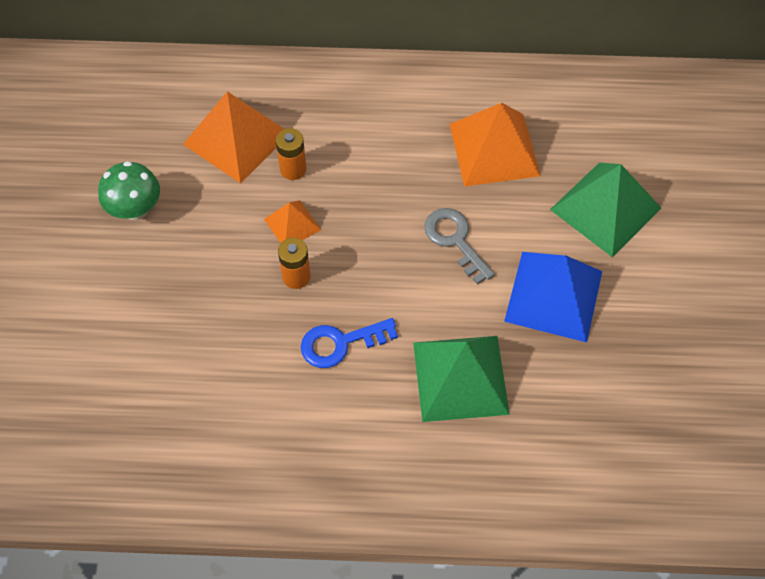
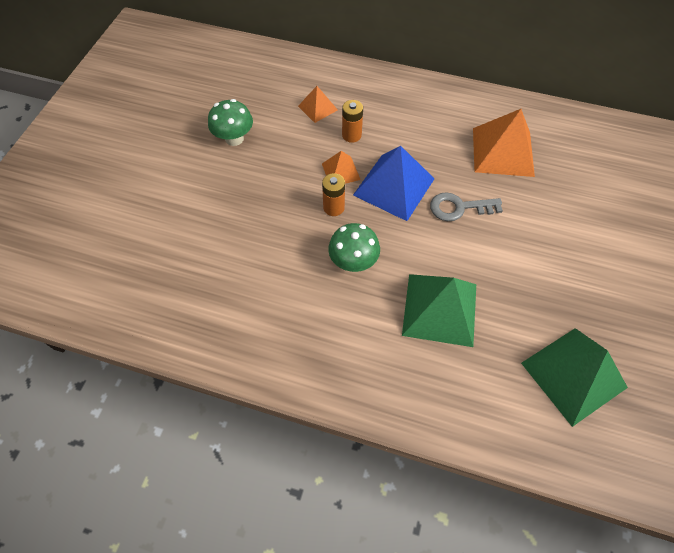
camera: 15 degrees right, 0 degrees up
(236, 138) = (317, 108): orange pyramid -> orange pyramid, size x0.52
(340, 343) = (353, 262): blue key -> green mushroom
(455, 240) = (458, 208): grey key -> grey key turned 75 degrees counterclockwise
(554, 296) = (528, 265): blue pyramid -> blue pyramid (394, 186)
(605, 208) = (581, 210): green pyramid -> green pyramid (573, 375)

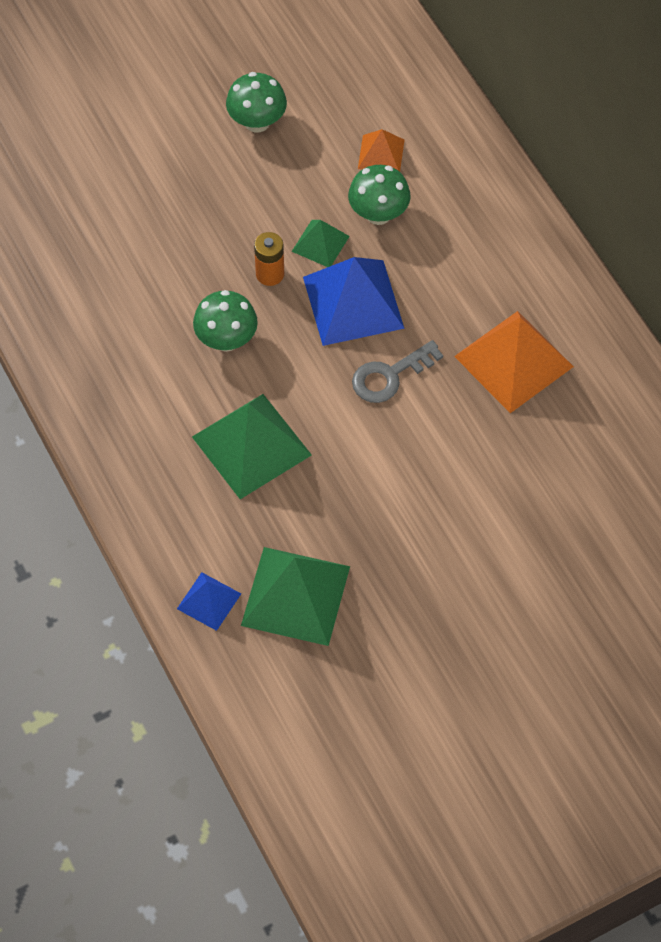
camera: 45 degrees right, 0 degrees up
(341, 171) = (320, 243): orange pyramid -> green pyramid
(351, 135) = (378, 214): orange battery -> green mushroom
(458, 208) = (389, 376): grey key -> grey key turned 75 degrees counterclockwise
(537, 430) = (209, 601): none -> blue pyramid

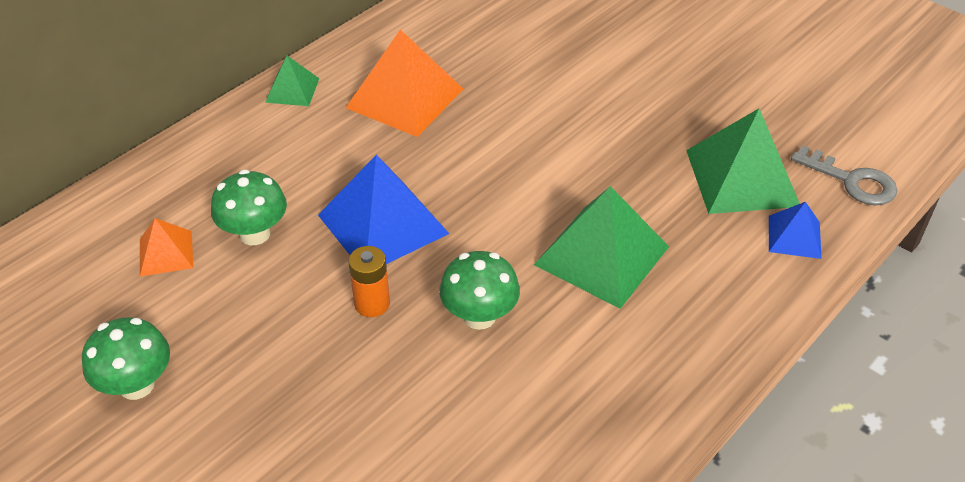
camera: 110 degrees left, 15 degrees down
(320, 243) = (312, 271): green pyramid -> green pyramid (292, 90)
(389, 376) = (462, 175): grey key -> grey key (852, 181)

